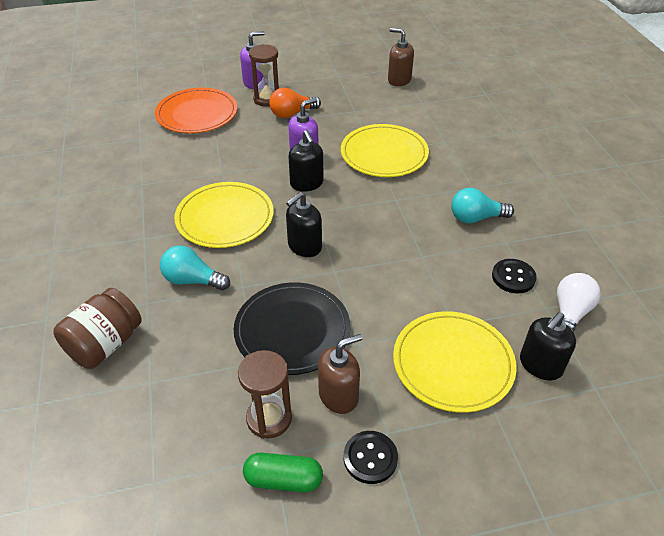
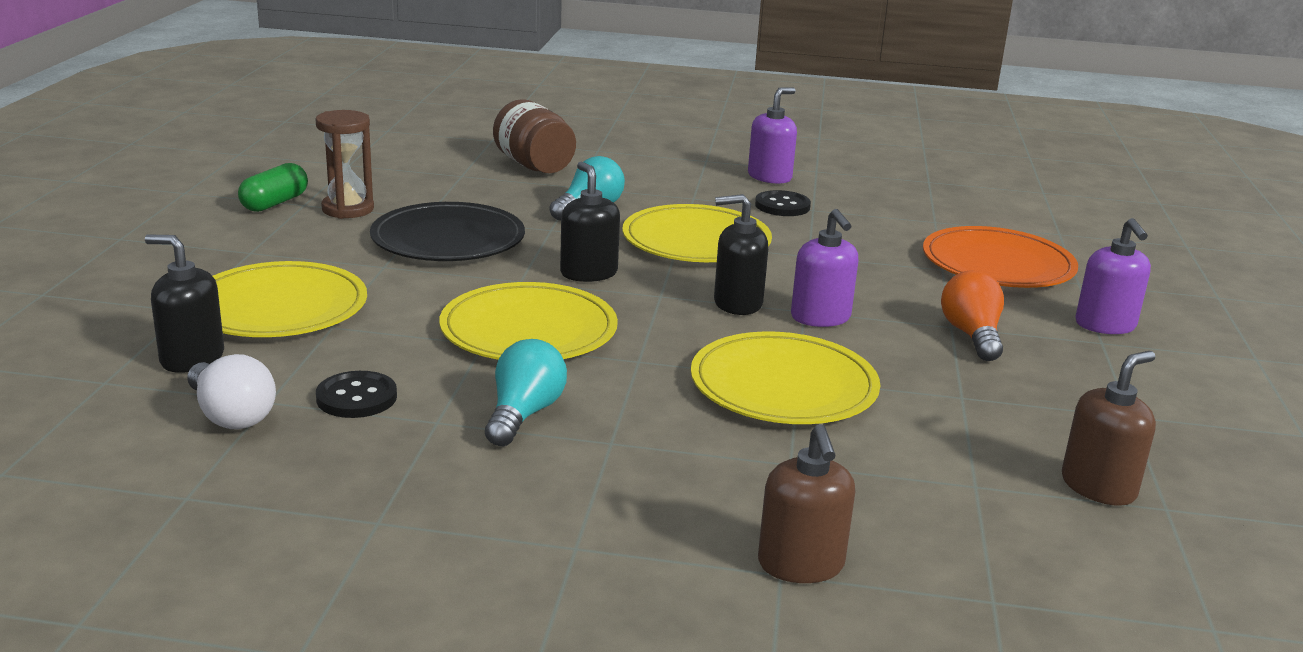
camera: 110 degrees right, 20 degrees down
(82, 213) = (770, 177): none -> purple soap dispenser
(267, 99) = (1036, 324): brown hourglass -> none
(338, 395) = (328, 241): brown soap dispenser -> brown soap dispenser (801, 565)
(370, 458) = (236, 238): black button -> black button (782, 206)
(394, 245) = (528, 330): none -> yellow plate
(540, 365) = (192, 358): black soap dispenser -> black soap dispenser turned 45 degrees counterclockwise

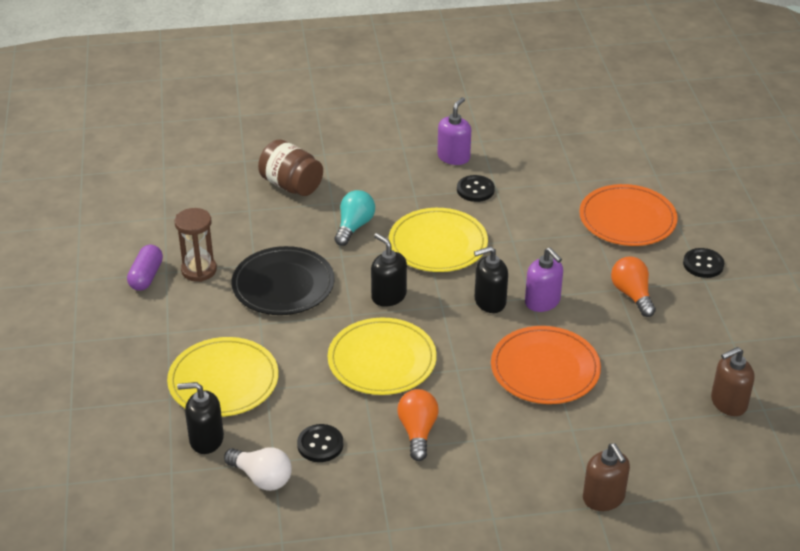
camera: 15 degrees left, 15 degrees up
(275, 203) = (146, 276): green capsule -> purple capsule
(524, 414) = (418, 432): turquoise light bulb -> orange light bulb
(783, 385) = (545, 369): yellow plate -> orange plate
(1098, 487) = (728, 403): brown soap dispenser -> brown soap dispenser turned 150 degrees counterclockwise
(1105, 325) = (703, 264): purple soap dispenser -> black button

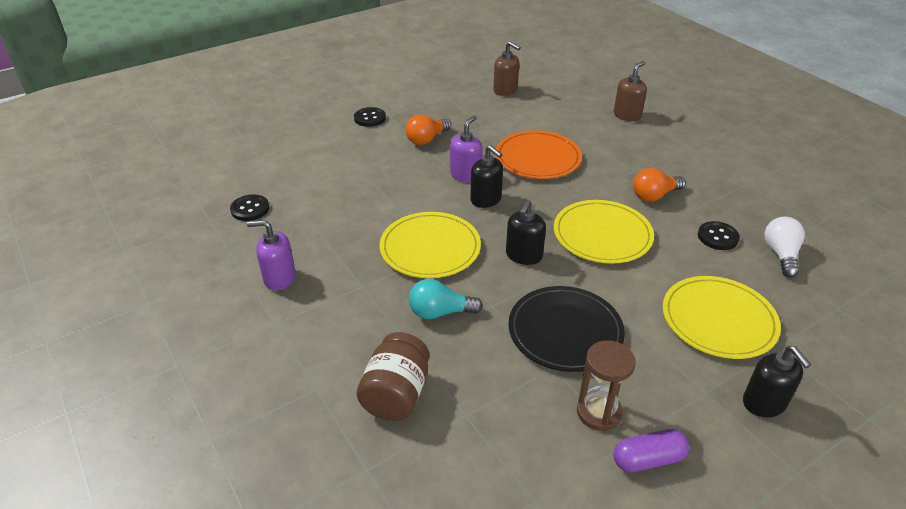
camera: 115 degrees left, 0 degrees up
(206, 439) = (786, 302): black soap dispenser -> black soap dispenser (764, 403)
(475, 190) = (331, 248): black button -> black button (250, 209)
(627, 219) = (331, 158): orange plate -> none

